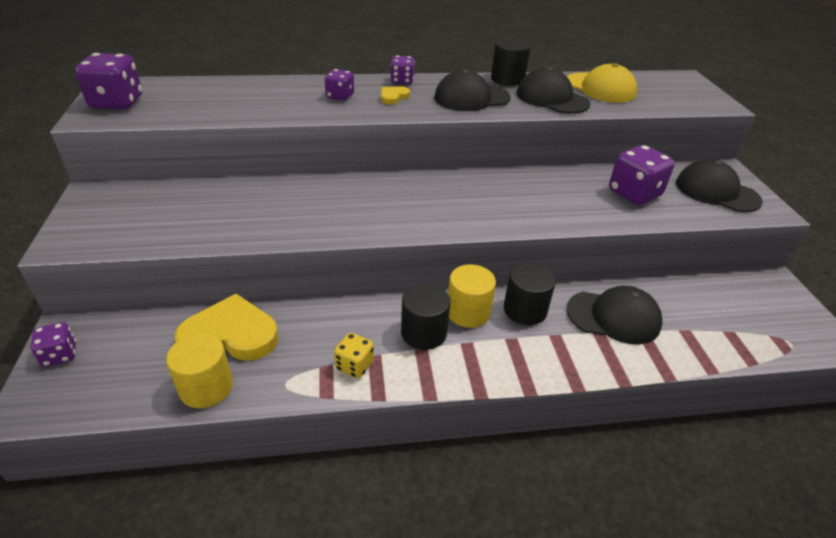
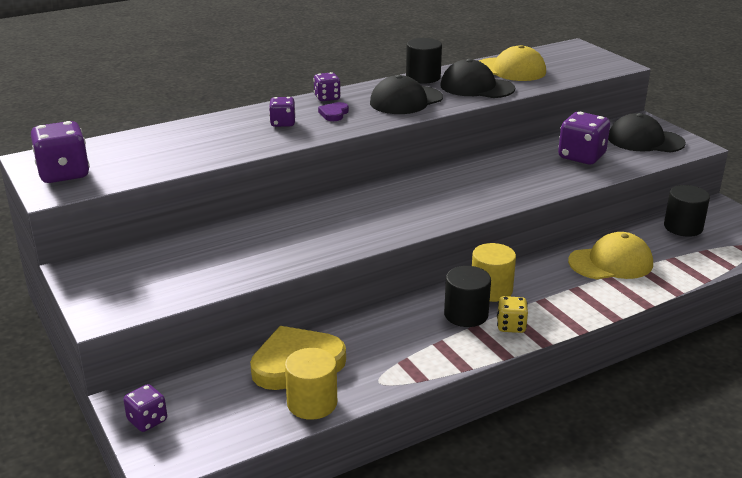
camera: 20 degrees left, 10 degrees down
(354, 366) = (427, 353): yellow dice -> yellow dice (511, 326)
(393, 97) = (334, 114): yellow heart -> purple heart
(525, 310) = (537, 276): black cylinder -> black cylinder (683, 227)
(613, 317) = (611, 263): black cap -> yellow cap

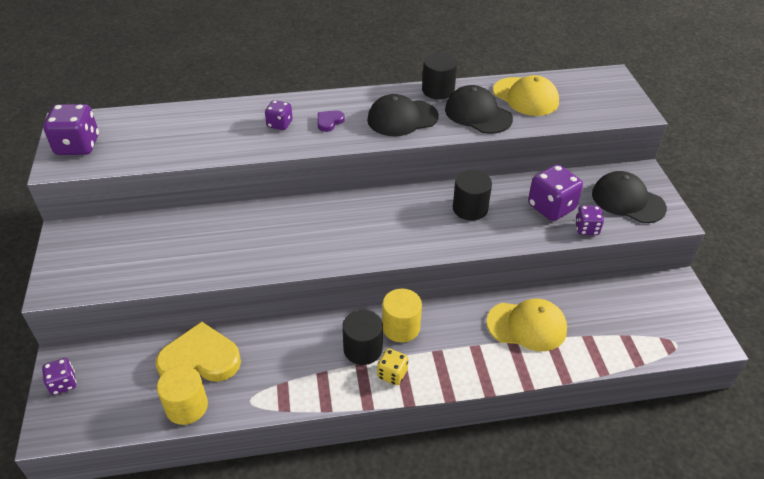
camera: 20 degrees right, 15 degrees up
(327, 98) = (337, 99): purple dice -> purple dice (586, 229)
(683, 227) = (624, 301): black cylinder -> black cylinder (470, 208)

